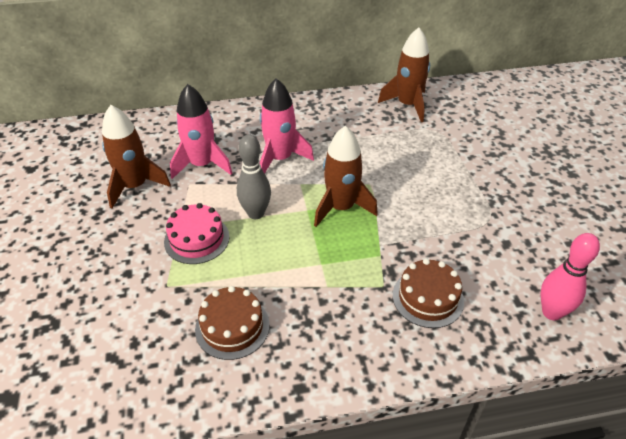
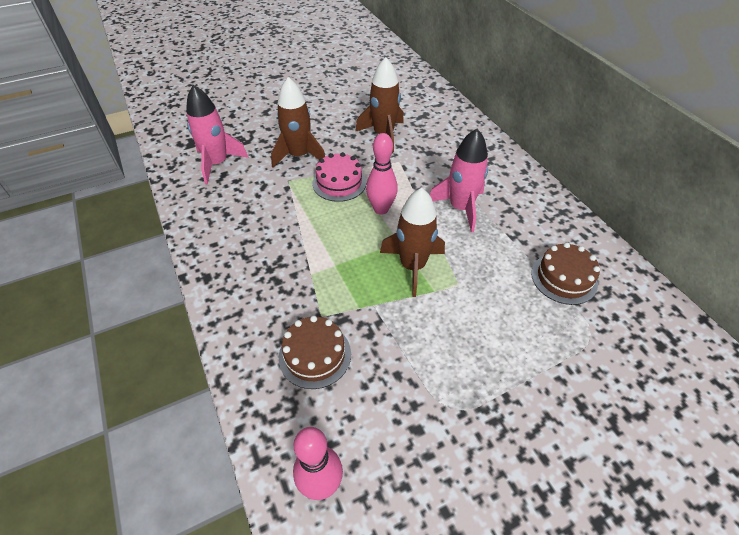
camera: 75 degrees right, 5 degrees up
(202, 165) = (426, 162): pink rocket -> pink rocket (217, 163)
(232, 327) = (257, 225): brown cake -> brown cake (564, 278)
(256, 213) = (381, 209): grey bowling pin -> pink bowling pin
(407, 105) = (623, 298): brown rocket -> brown rocket (299, 156)

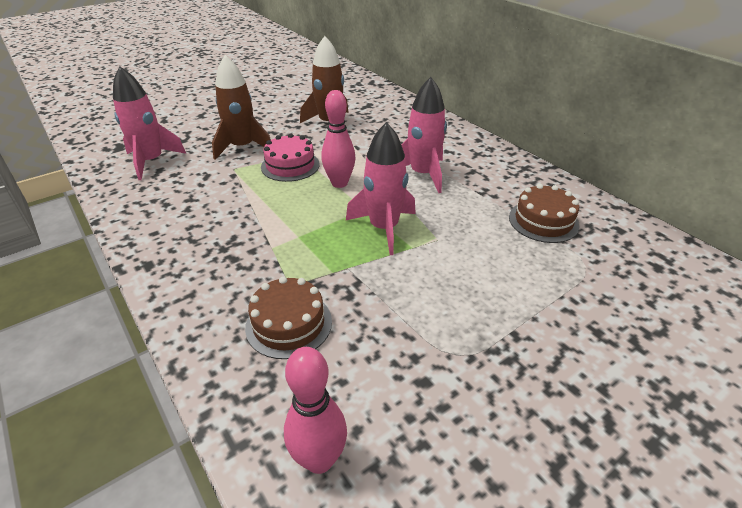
camera: 10 degrees left, 10 degrees down
(412, 266) = (384, 228): brown rocket -> pink rocket

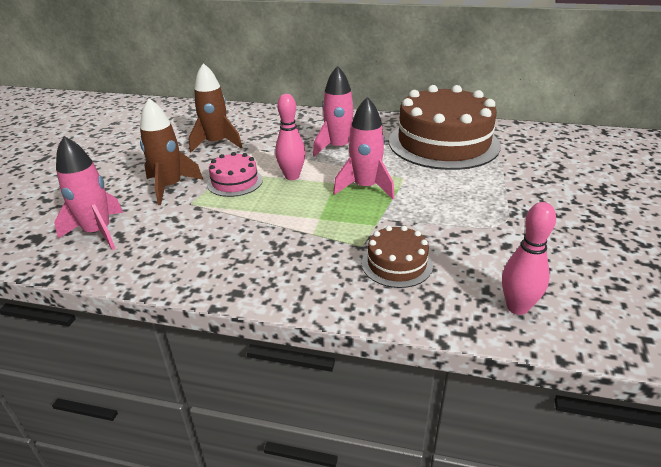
camera: 40 degrees left, 5 degrees down
(543, 221) = (443, 143): brown cake -> brown cake, size x2.20

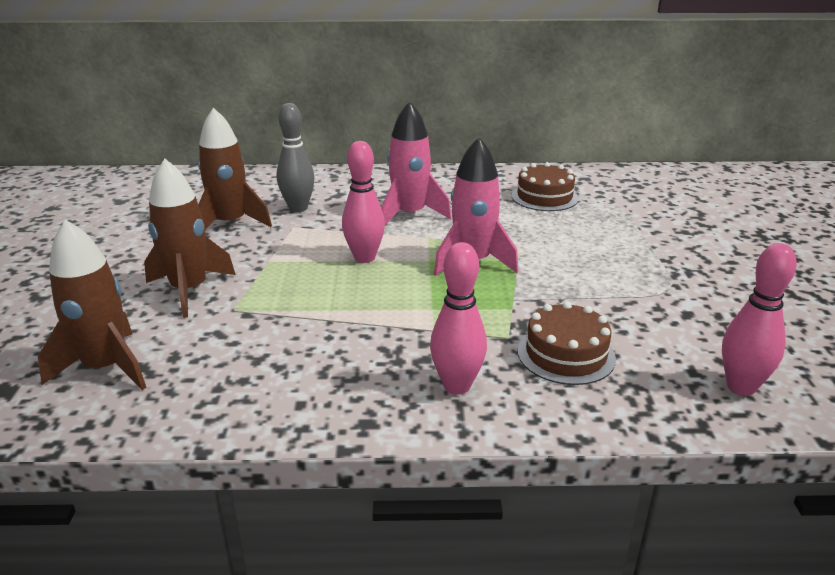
camera: 15 degrees left, 5 degrees down
(98, 232) = (106, 367): pink rocket -> brown rocket
(235, 182) = (285, 273): pink cake -> none
(265, 136) = (298, 208): none -> grey bowling pin
(308, 276) = (457, 386): none -> pink bowling pin
(443, 143) = (544, 197): brown cake -> brown cake, size x0.45

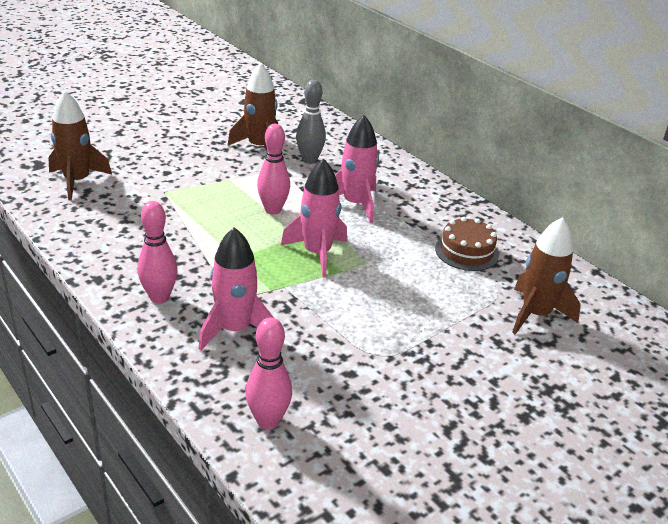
camera: 50 degrees right, 5 degrees up
(189, 290) = (170, 170): brown rocket -> brown rocket (535, 314)
(566, 354) = (235, 329): brown cake -> pink rocket

